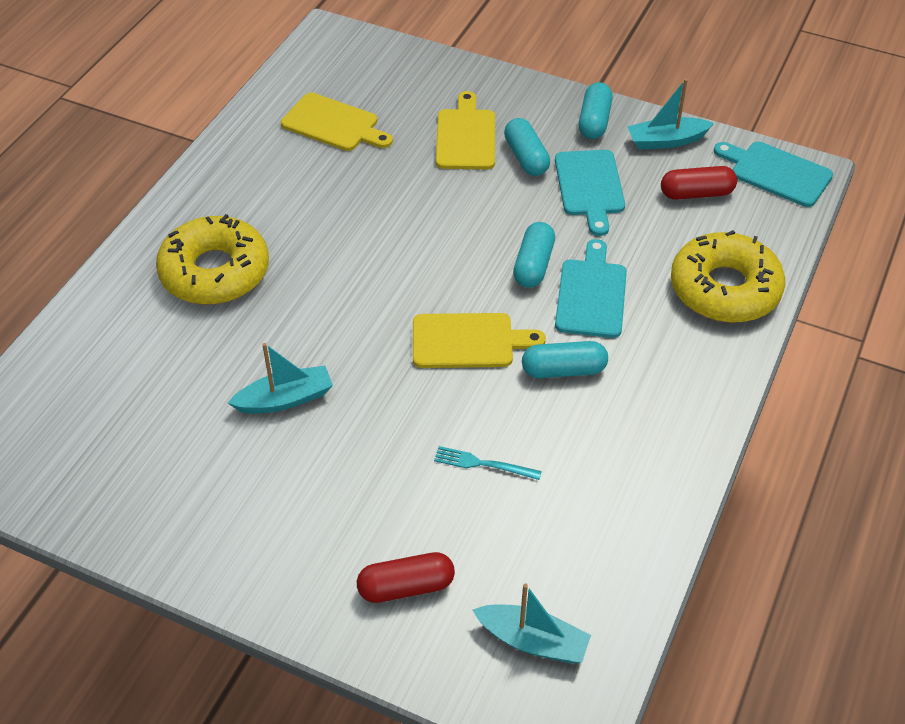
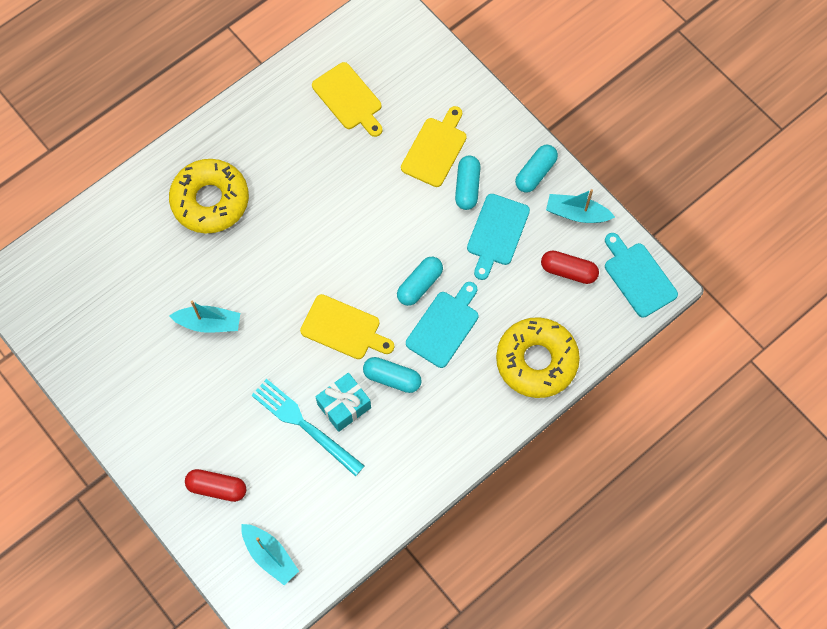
camera: 25 degrees right, 20 degrees up
(483, 464) = (304, 425): turquoise fork -> turquoise fork, size x1.88
(522, 423) = (344, 406): none -> turquoise gift

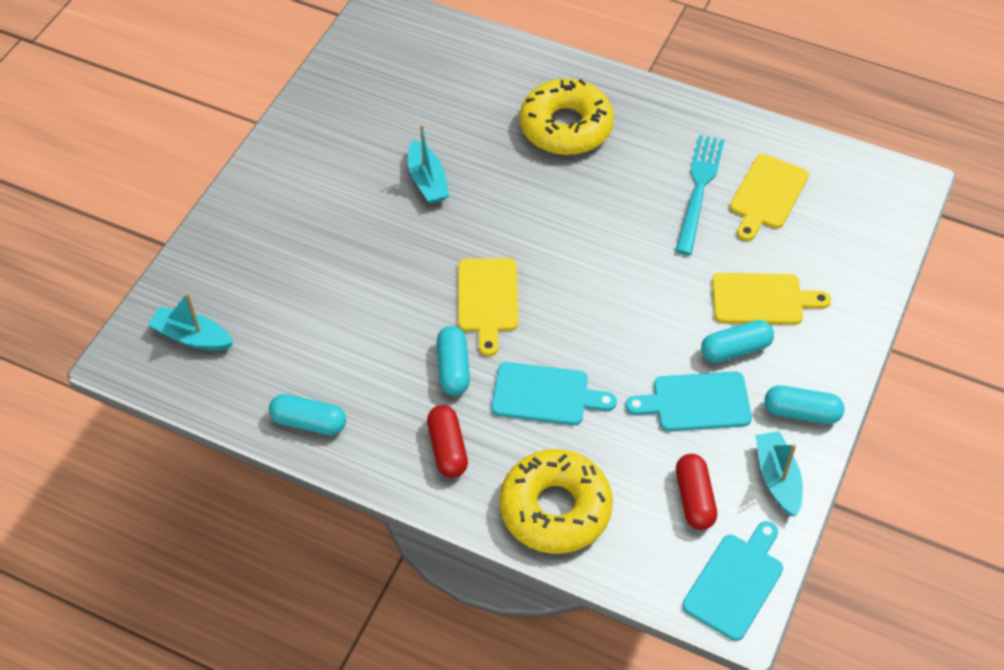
camera: 65 degrees right, 15 degrees down
(217, 487) = (248, 260): red capsule -> red capsule (447, 449)
(270, 555) = (192, 337): turquoise boat -> turquoise boat turned 90 degrees clockwise
(304, 425) = (355, 308): turquoise fork -> turquoise fork (699, 190)
(344, 406) = (396, 336): turquoise gift -> none
(419, 285) = (582, 350): turquoise capsule -> turquoise capsule (309, 422)

